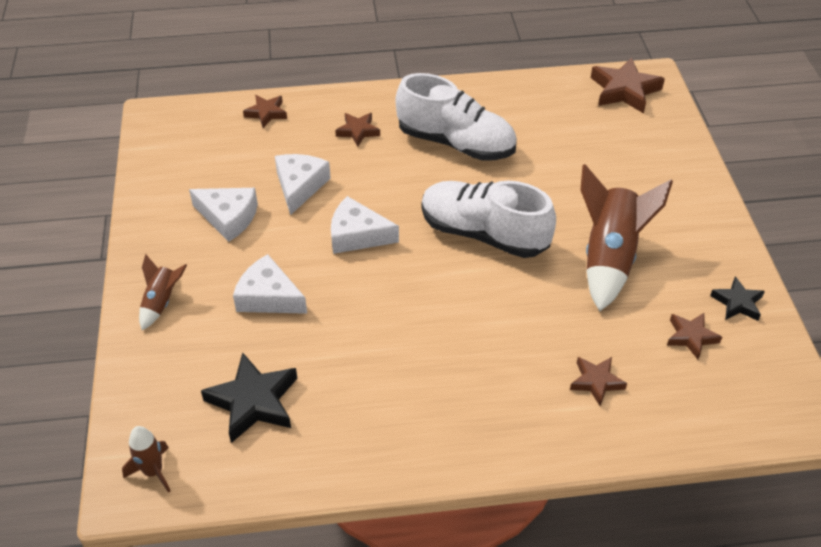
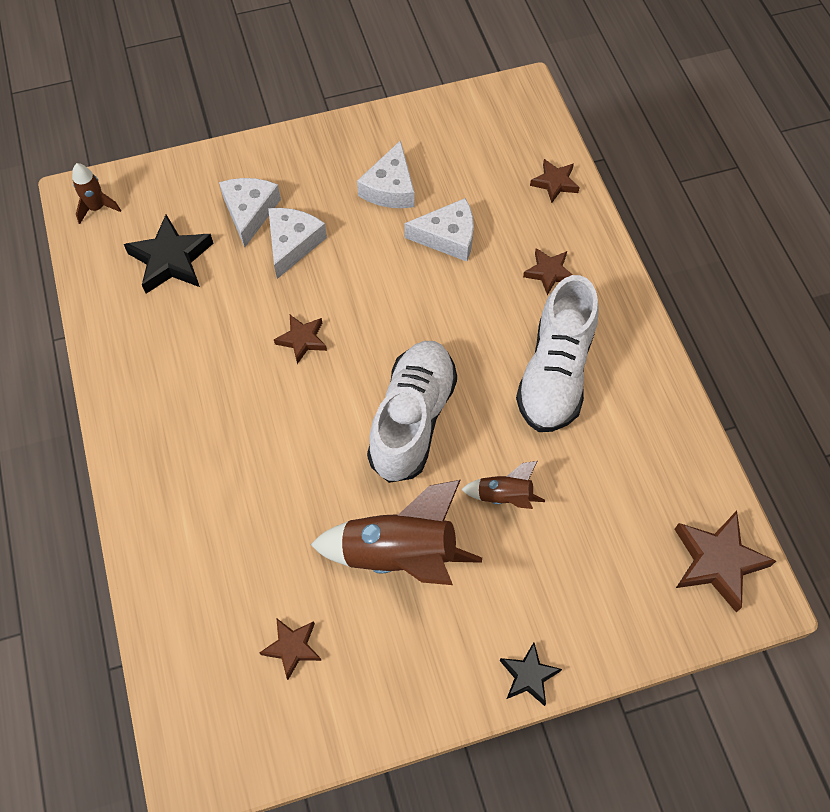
camera: 80 degrees right, 15 degrees up
(162, 302) = (274, 165): brown rocket -> brown rocket (504, 496)
(357, 235) = (387, 301): white cheese -> white cheese (250, 212)
(596, 382) = (220, 549): brown star -> brown star (302, 340)
(737, 303) = (351, 703): black star -> black star (528, 676)

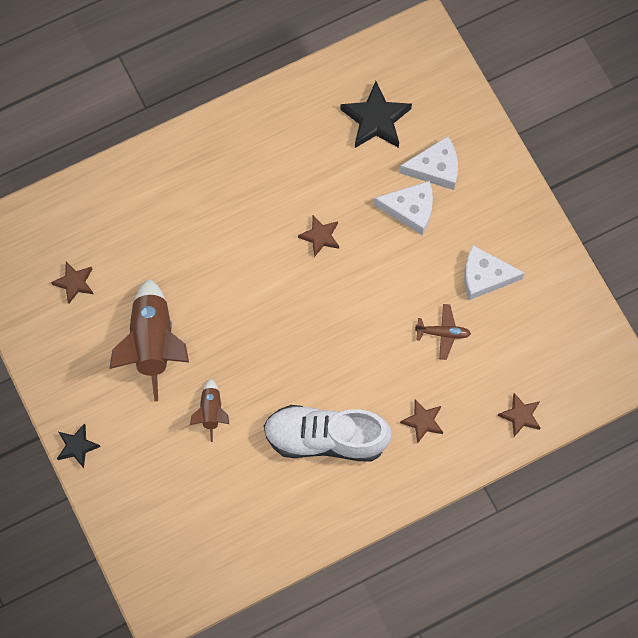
camera: 80 degrees right, 10 degrees up
(97, 208) = (414, 49): brown rocket -> none
(412, 420) = (264, 333): white shoe -> none
(448, 237) = (443, 333): white cheese -> brown plane
(717, 562) = (183, 577): brown star -> none

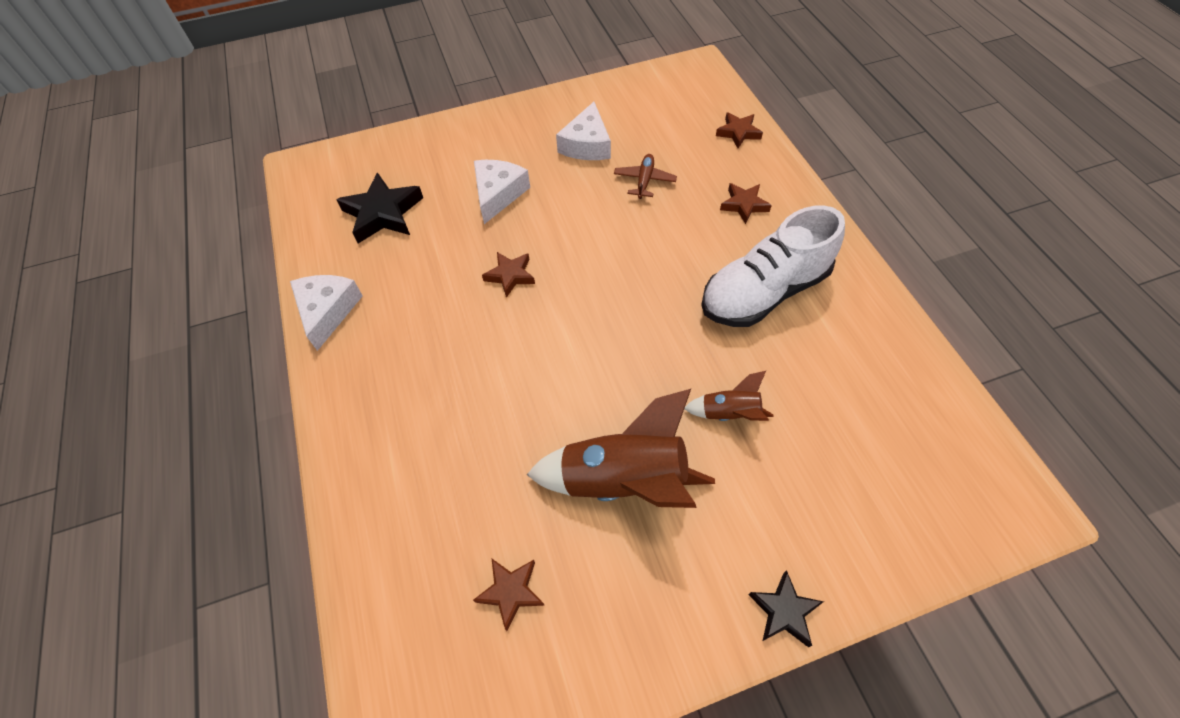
camera: 80 degrees left, 15 degrees down
(326, 438) = (764, 292): white shoe -> white shoe turned 45 degrees clockwise
(435, 168) = (457, 170): white cheese -> white cheese (328, 311)

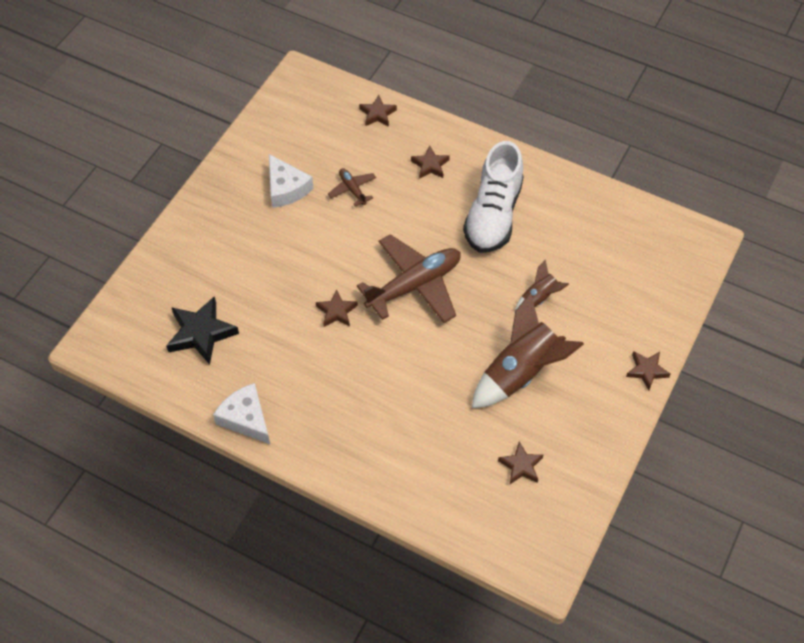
camera: 45 degrees left, 0 degrees up
(498, 194) = (266, 264): white cheese -> none
(608, 304) = (414, 285): none -> brown plane
(784, 611) = (646, 371): black star -> brown star

